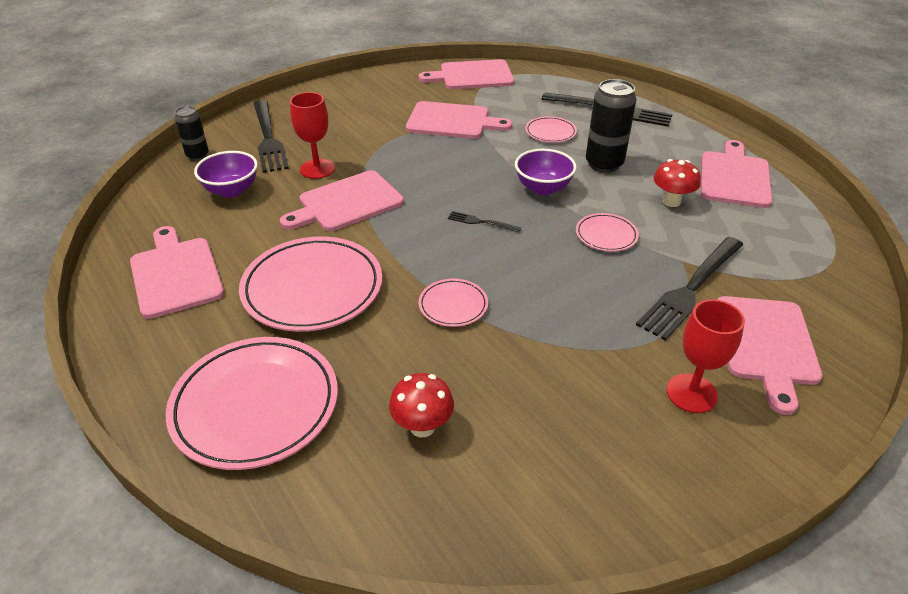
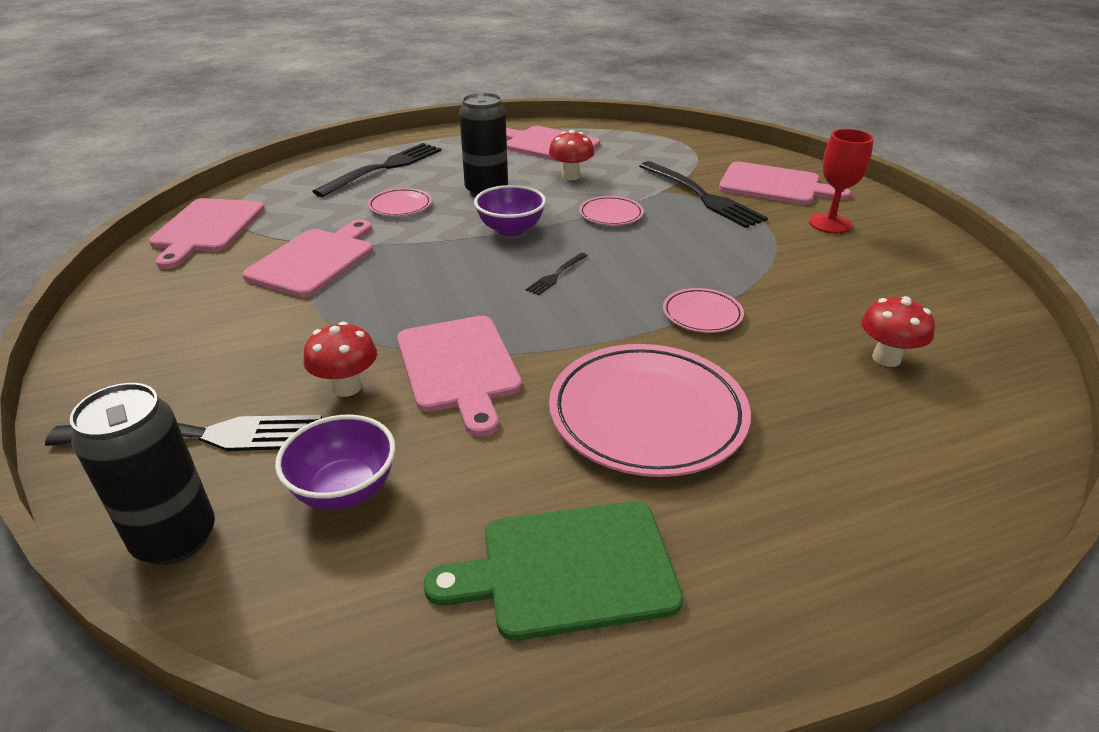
camera: 75 degrees left, 5 degrees down
(175, 274) = (568, 569): pink cutting board -> green cutting board
(197, 155) = (175, 539): black can -> black can, size x1.66
(255, 406) = (870, 481): pink plate -> none
(317, 169) = (347, 387): red goblet -> red mushroom

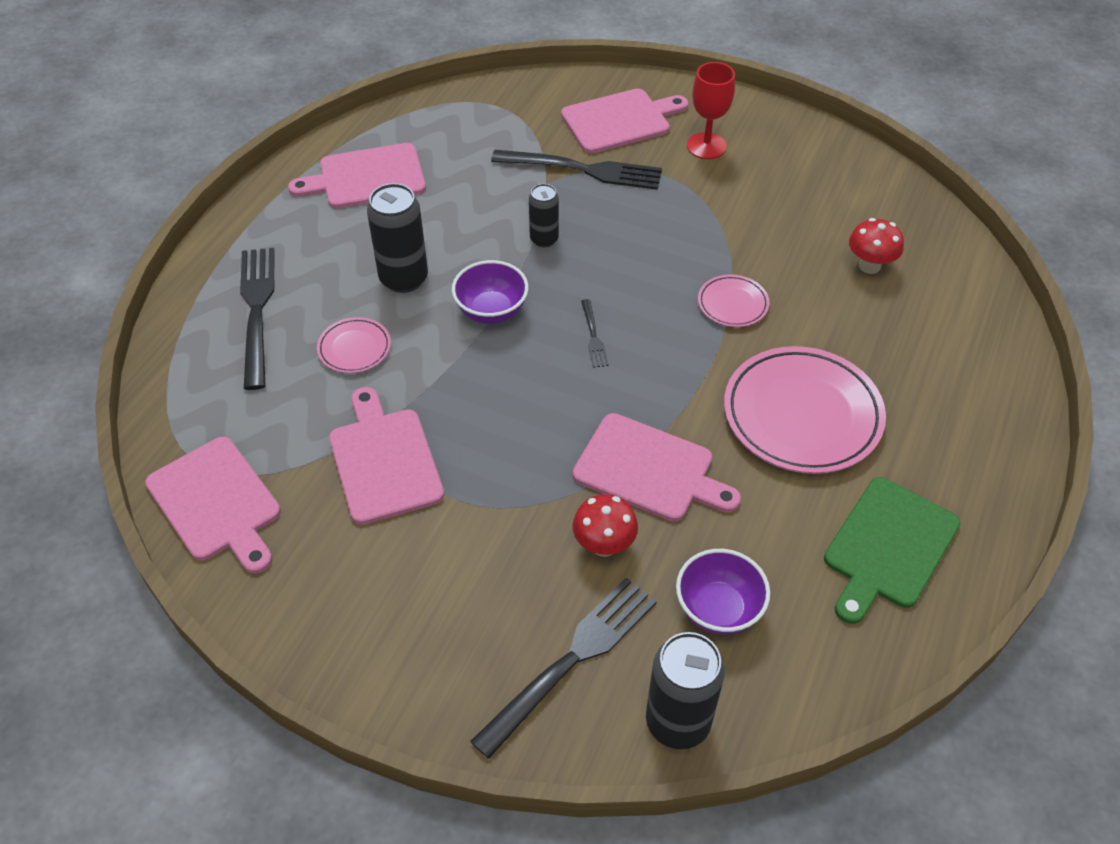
camera: 45 degrees left, 15 degrees up
(571, 176) = (448, 210): red mushroom -> none
(611, 214) = (544, 239): pink plate -> black can

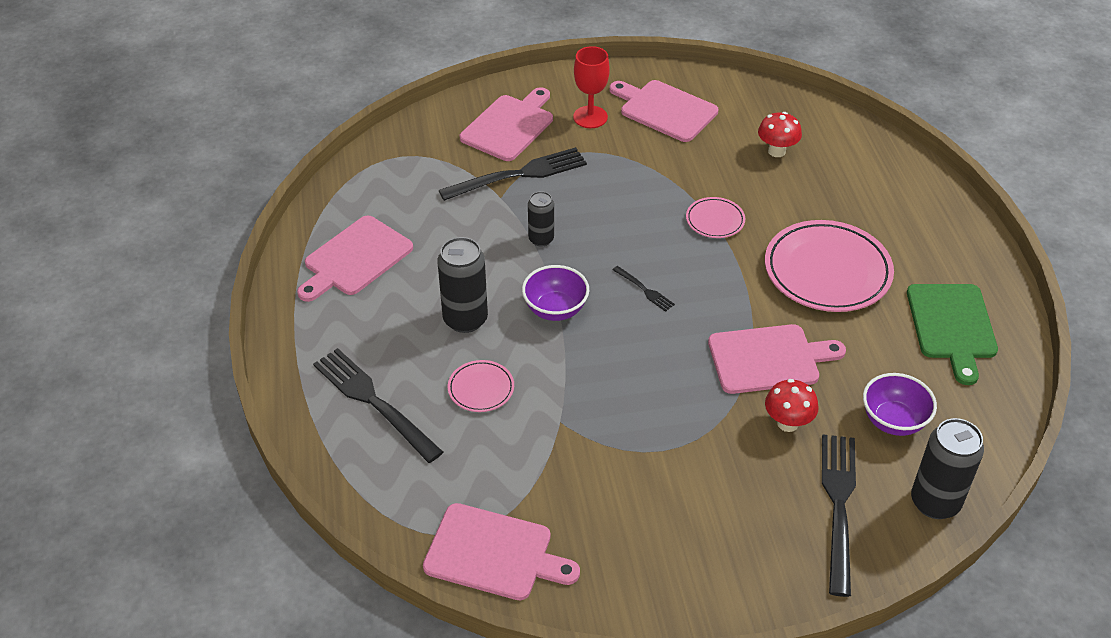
camera: 35 degrees left, 5 degrees down
(384, 460) = (586, 454): pink cutting board -> pink cutting board (665, 110)

